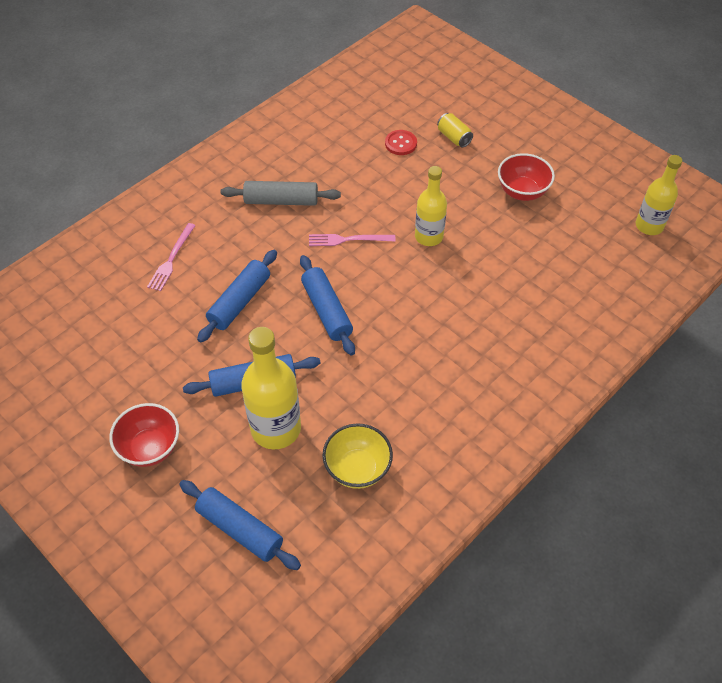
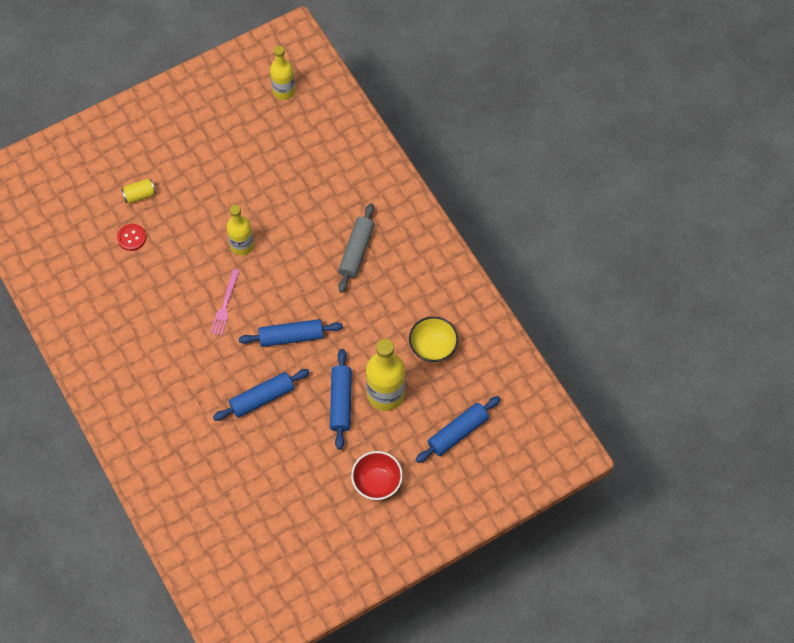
camera: 75 degrees left, 10 degrees up
(171, 259) = (200, 443): pink fork -> none
(239, 302) = (262, 398): blue rolling pin -> blue rolling pin turned 75 degrees counterclockwise
(281, 201) = (164, 346): grey rolling pin -> grey rolling pin (356, 251)
(522, 192) = (219, 165): red bowl -> none

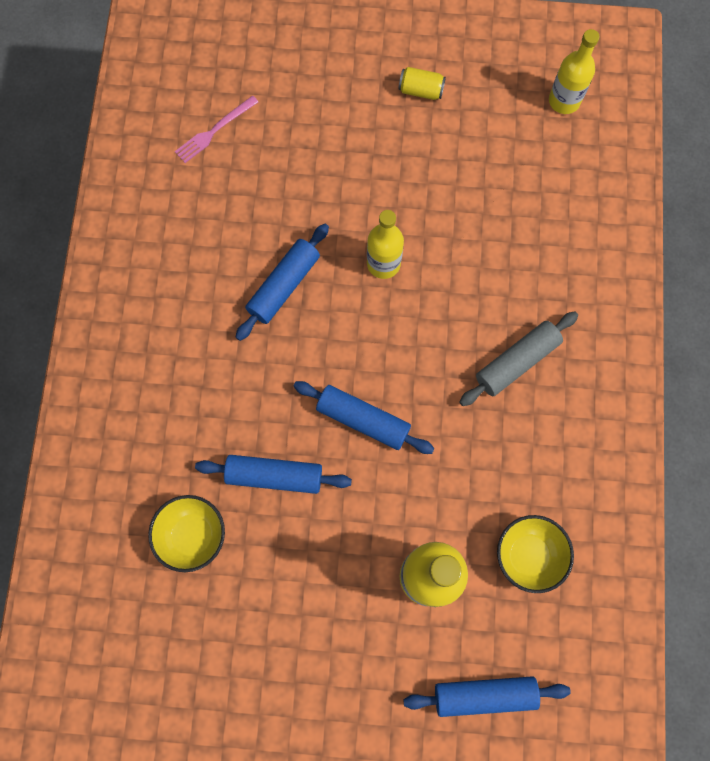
camera: 35 degrees right, 10 degrees up
(131, 238) = (263, 171): red button -> none
(140, 195) = (308, 125): yellow can -> yellow can (421, 90)
(225, 305) = (313, 326): pink fork -> pink fork (214, 131)
(238, 459) = (193, 535): none -> yellow bowl
(341, 402) = (365, 548): blue rolling pin -> blue rolling pin (284, 286)
(377, 482) = (337, 689): red bowl -> none

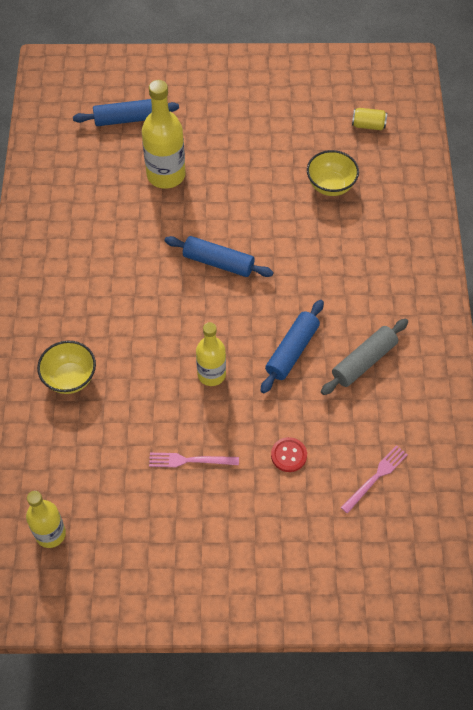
camera: 175 degrees right, 15 degrees down
(274, 476) = (279, 223): blue rolling pin -> none
(305, 162) = (288, 455): none -> red button
(414, 165) = (190, 460): none -> pink fork
(421, 90) = (188, 533): yellow can -> yellow can (368, 125)
(516, 362) = (101, 310): grey rolling pin -> grey rolling pin (364, 361)
(528, 555) = (96, 191): yellow bowl -> yellow bowl (70, 378)

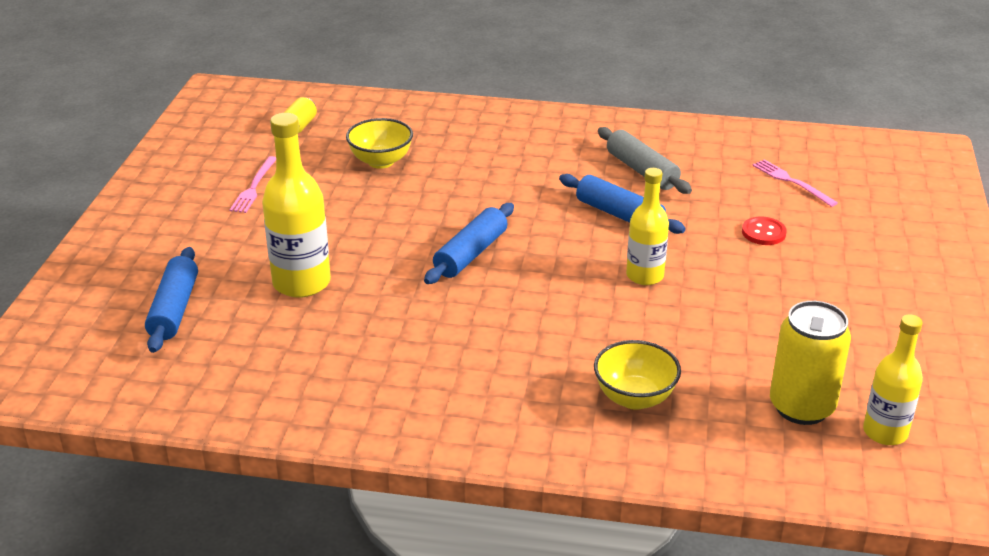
camera: 80 degrees left, 25 degrees down
(72, 480) = (801, 407): none -> yellow can
(190, 460) = (770, 304): pink fork -> pink fork (254, 187)

